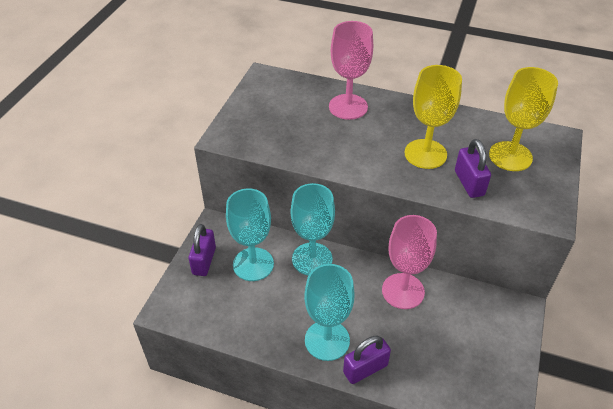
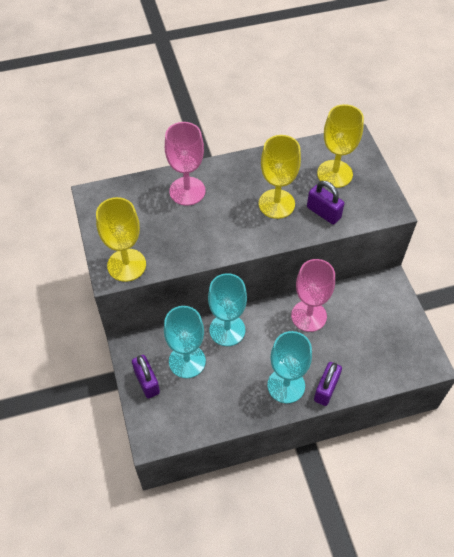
camera: 35 degrees left, 10 degrees up
(242, 137) = (126, 265): none -> yellow goblet

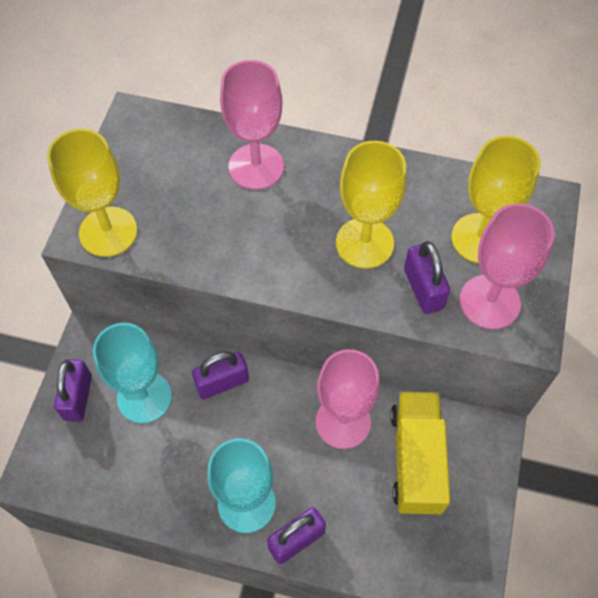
camera: 30 degrees right, 5 degrees up
(227, 330) = (222, 383): turquoise goblet -> purple padlock
(360, 315) = (416, 460): none -> yellow truck
(361, 203) = (489, 302): none -> pink goblet

